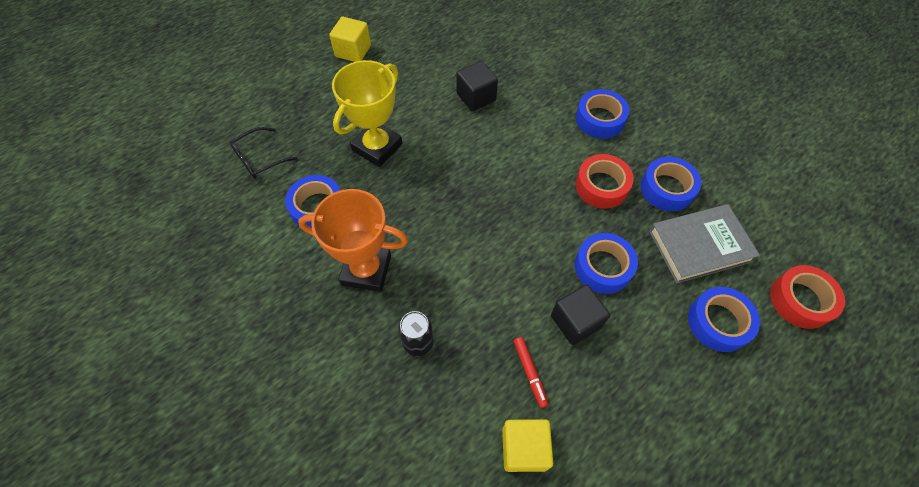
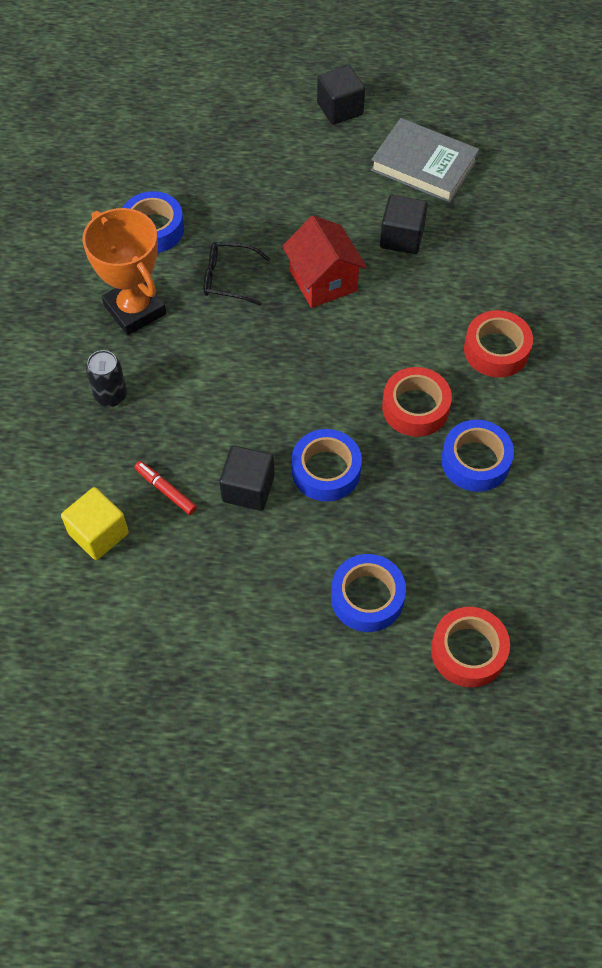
camera: 45 degrees right, 0 degrees up
(259, 158) = (153, 151): black glasses -> black glasses (229, 278)
(353, 51) = (340, 109): yellow cube -> black cube
(377, 147) = (258, 215): yellow trophy -> none
(463, 155) = (323, 281): none -> red house
(530, 373) = (166, 490): red marker -> red marker turned 105 degrees clockwise
(600, 119) = (496, 350): blue tape -> red tape
(699, 246) = (437, 530): grey book -> grey book (424, 165)

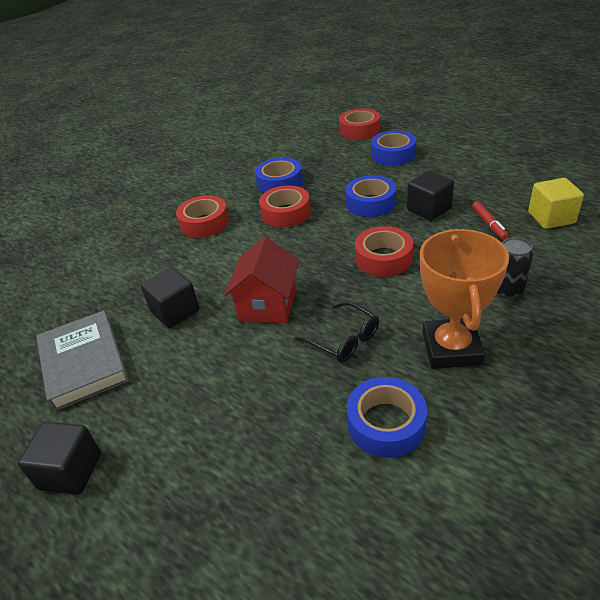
camera: 140 degrees left, 20 degrees down
(253, 385) = (383, 258): none -> red tape

